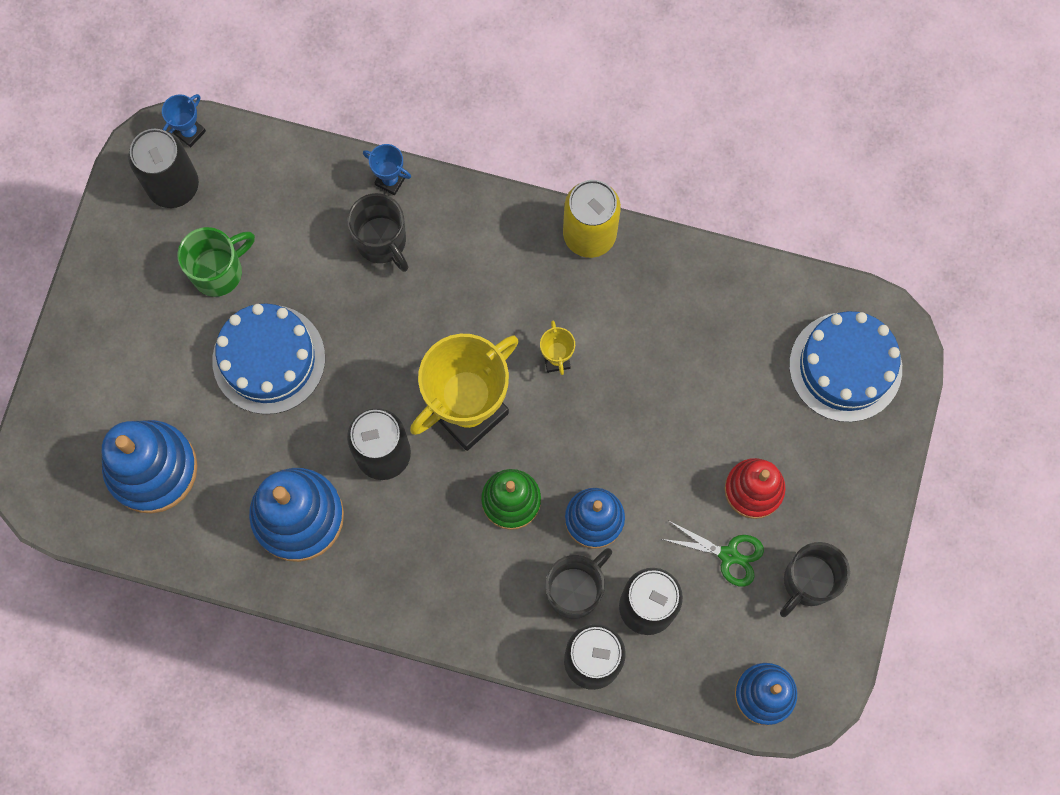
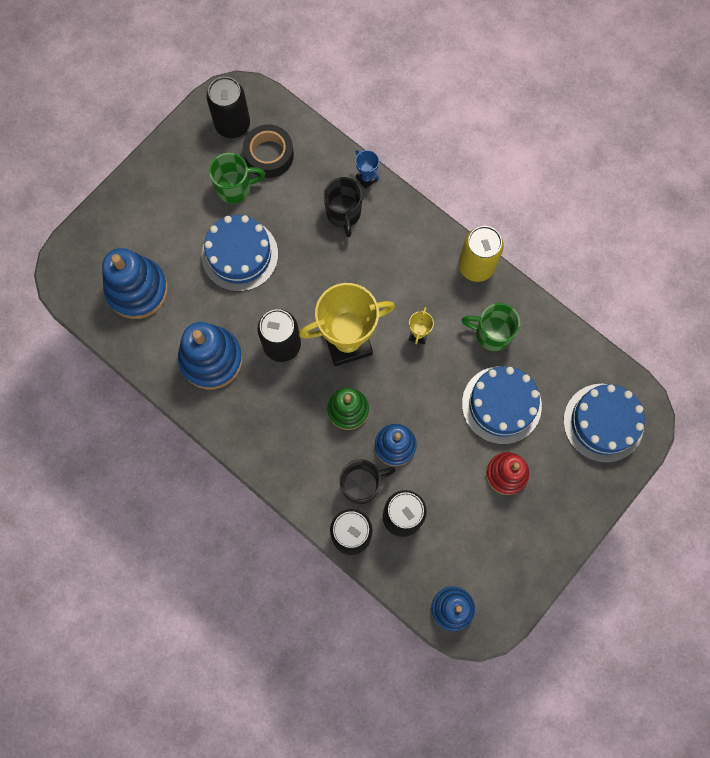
camera: 25 degrees right, 0 degrees up
(190, 132) = (258, 97): blue trophy -> none
(243, 206) = (269, 155): none -> black tape
(651, 315) = (492, 334): none -> green mug
(706, 403) = (501, 405): none -> blue cake
(729, 555) = (470, 508): green scissors -> none
(808, 582) = (514, 549): black mug -> none

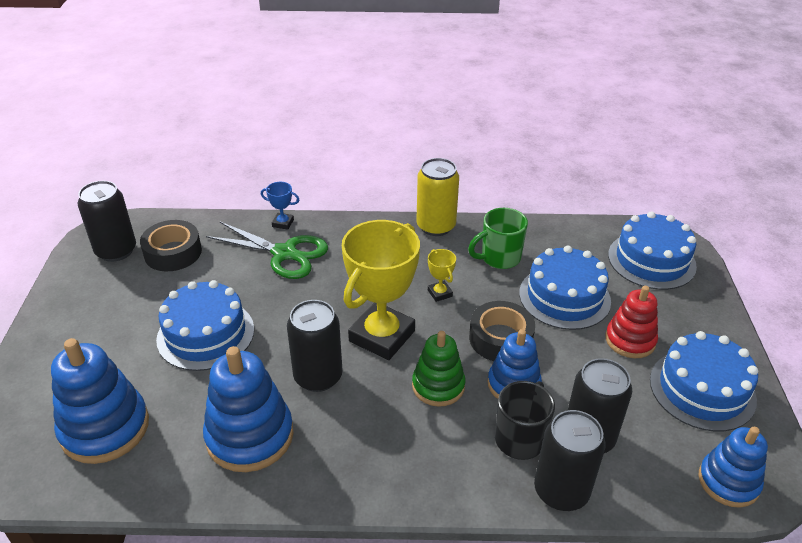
camera: 40 degrees left, 35 degrees down
(235, 188) = (157, 290): green mug -> none
(343, 214) = (284, 254): black mug -> green scissors
(422, 404) = (500, 338): none -> black tape
(510, 544) = (702, 389): none -> blue cake

